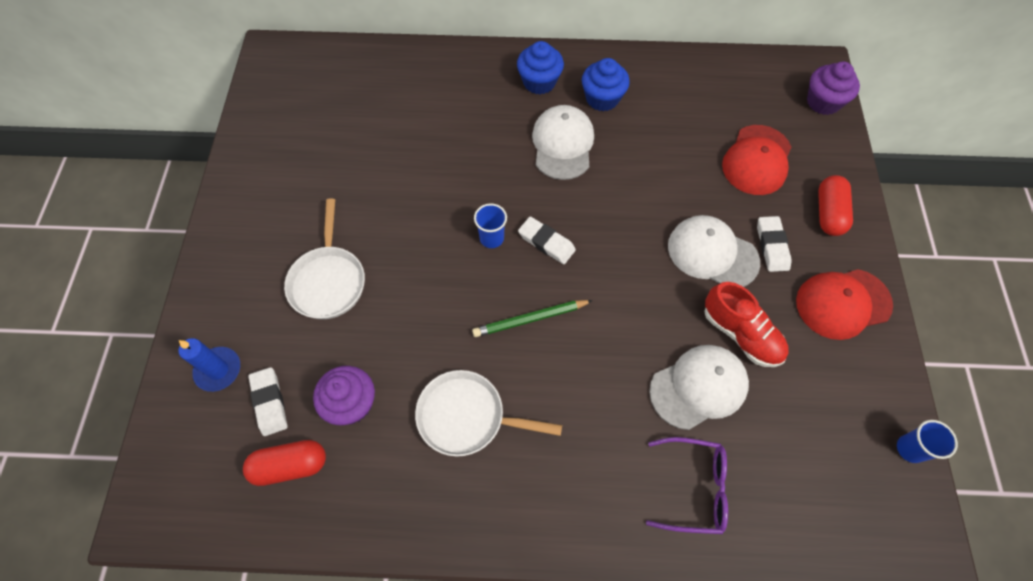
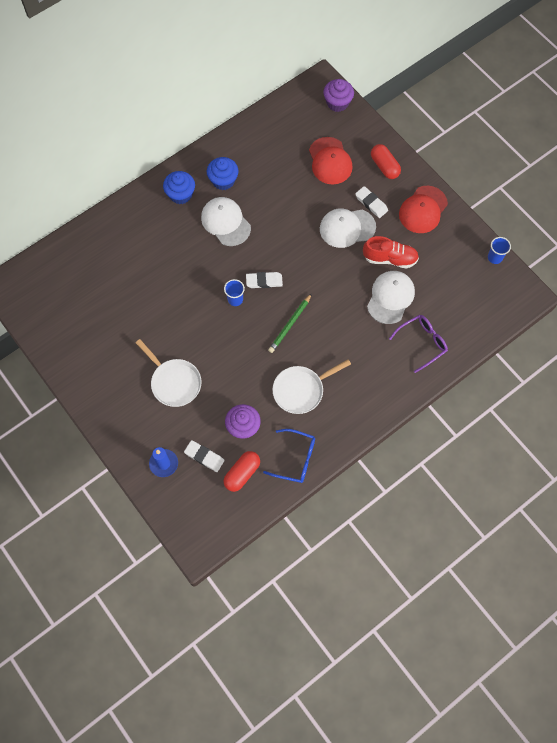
camera: 40 degrees left, 5 degrees up
(372, 506) = (295, 459): none -> blue glasses

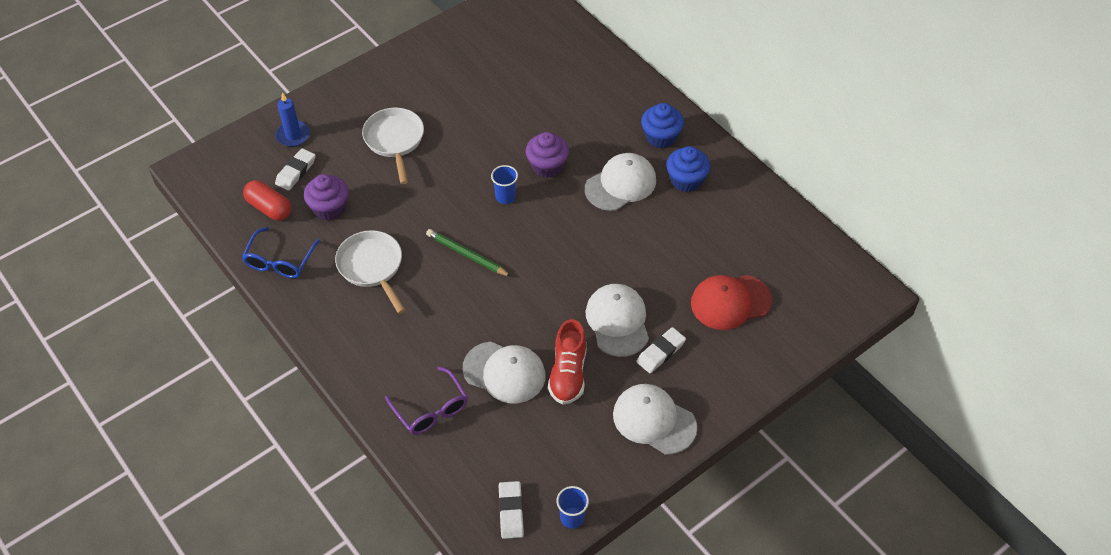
camera: 90 degrees right, 15 degrees down
(174, 382) = (395, 140): white pan -> white pan turned 120 degrees clockwise
(264, 281) = (531, 226): white eraser -> white eraser (511, 511)
(337, 103) = (837, 313): purple cupcake -> purple cupcake (547, 166)
(384, 166) = (728, 371): red capsule -> none
(423, 210) = (654, 420): red cap -> white cap

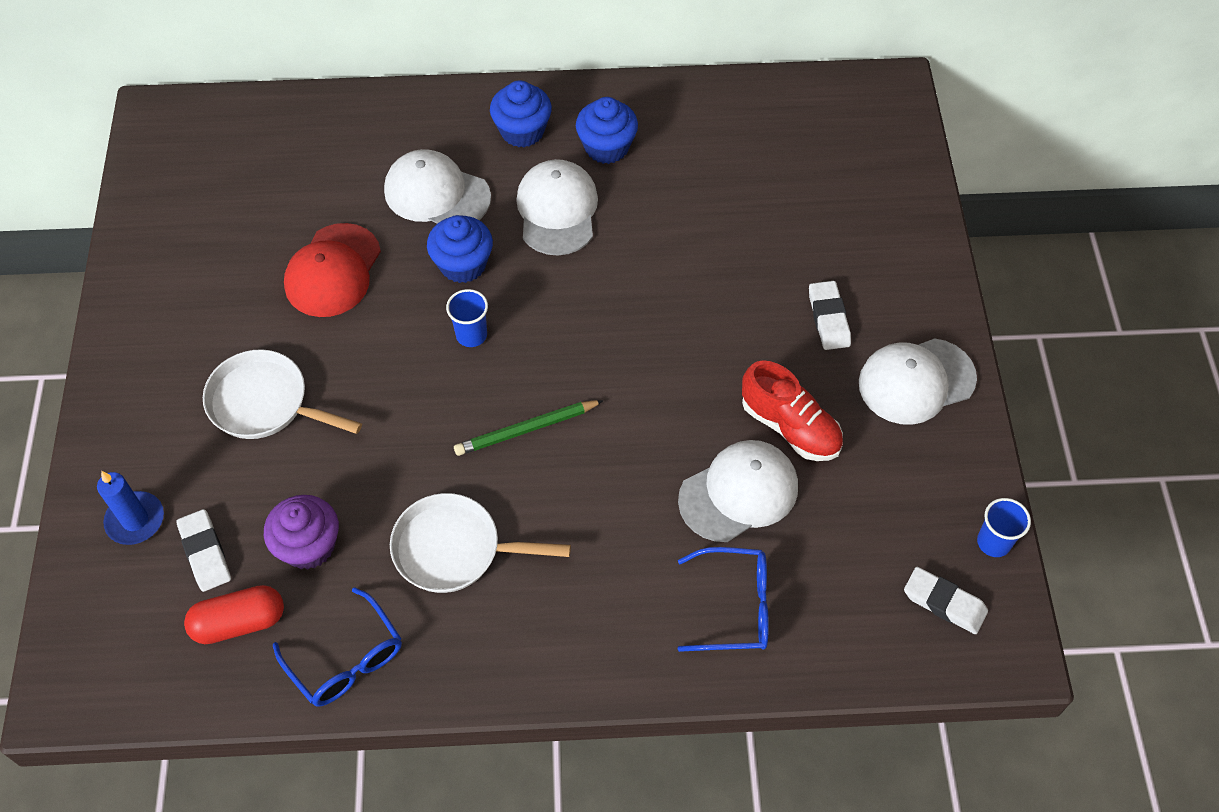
camera: 55 degrees left, 5 degrees up
(431, 409) = (734, 607): purple glasses -> blue glasses
(547, 166) = (463, 264): purple cupcake -> blue cupcake
(617, 321) = (753, 333): white cap -> white cap (436, 194)
(730, 302) = (809, 213): red cap -> red cap (333, 271)

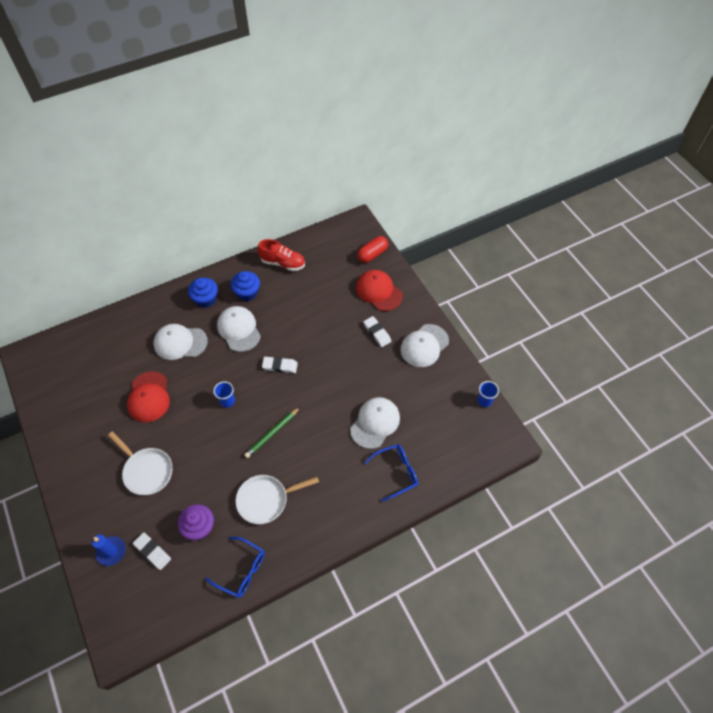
camera: 25 degrees left, 0 degrees up
(239, 622) = (184, 576): red capsule -> red capsule (372, 254)
(264, 403) = (146, 471): white pan -> white pan turned 135 degrees counterclockwise
(463, 264) = (208, 370): blue cupcake -> none
(790, 427) = (383, 386): red shoe -> red shoe (283, 263)
(872, 239) = (379, 291): none -> red cap
(944, 603) = (477, 434): white eraser -> white eraser (280, 366)

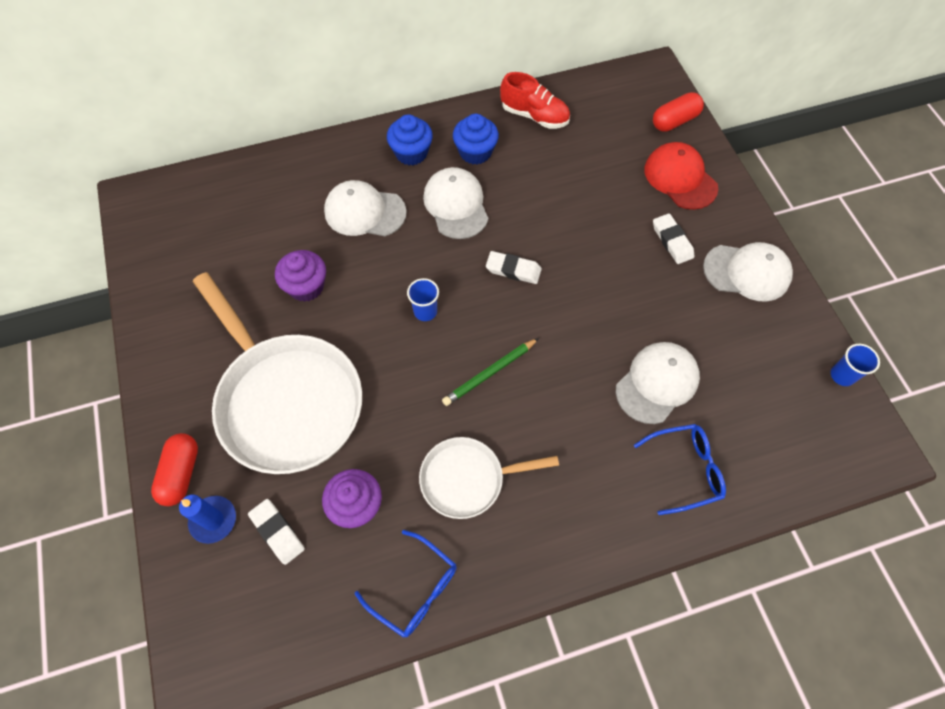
camera: 10 degrees right, 5 degrees up
(86, 527) = (181, 473): none -> red capsule
(146, 471) = (286, 400): white pan -> white pan, size x1.84
(149, 397) = (306, 286): red cap -> purple cupcake
(424, 346) = (747, 272): white cap -> white cap turned 135 degrees counterclockwise

